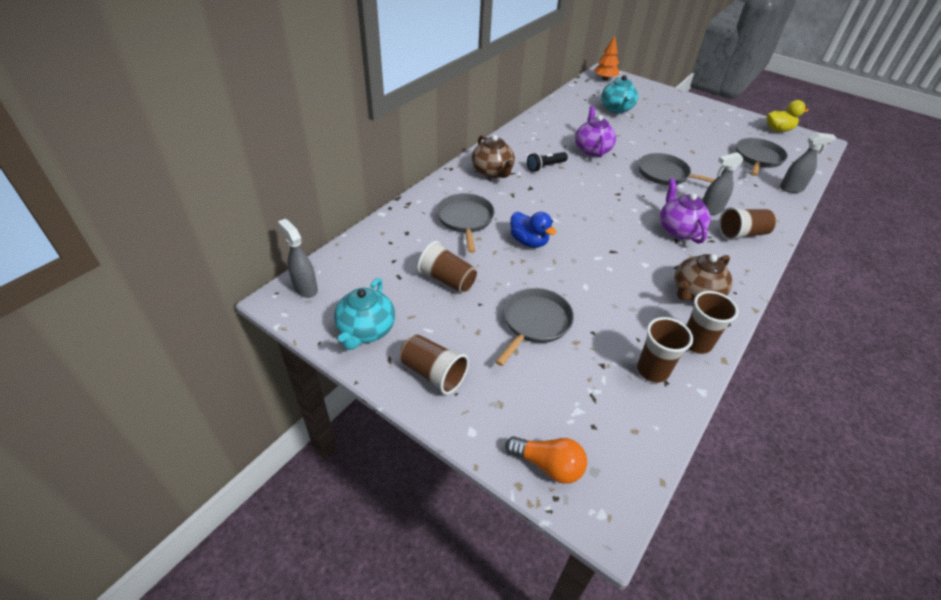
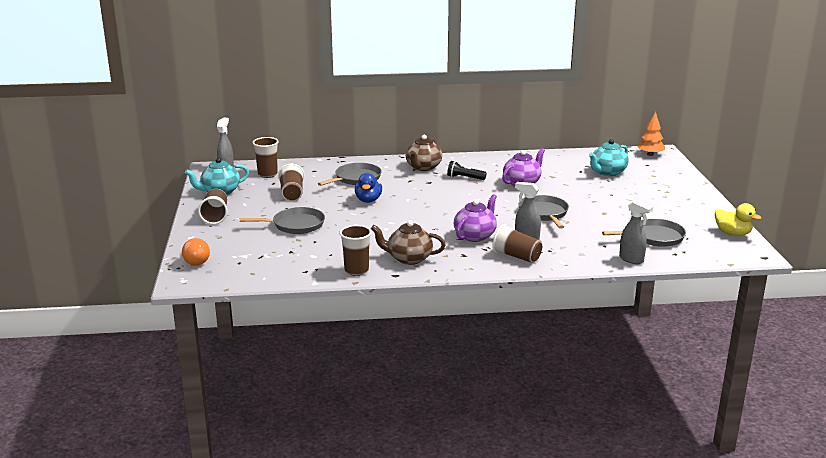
camera: 50 degrees right, 20 degrees down
(652, 371) = (308, 265): brown cup -> brown cup (267, 174)

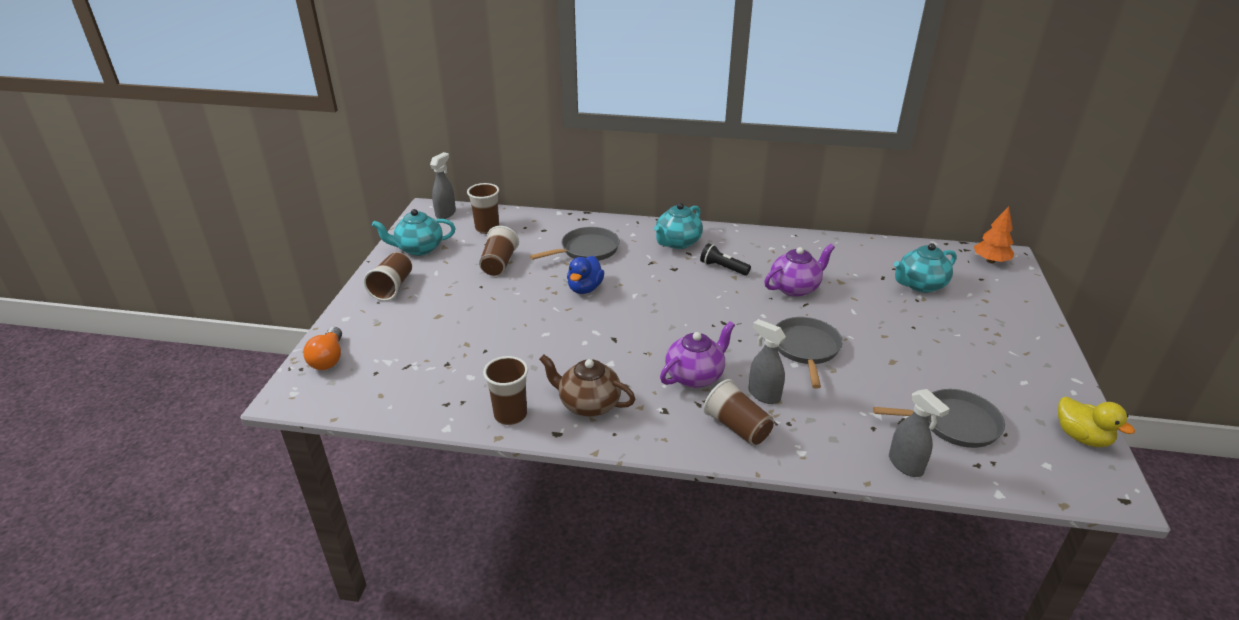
camera: 15 degrees right, 10 degrees up
(295, 225) = (476, 317): grey pan -> none
(423, 167) = (677, 243): brown teapot -> turquoise teapot

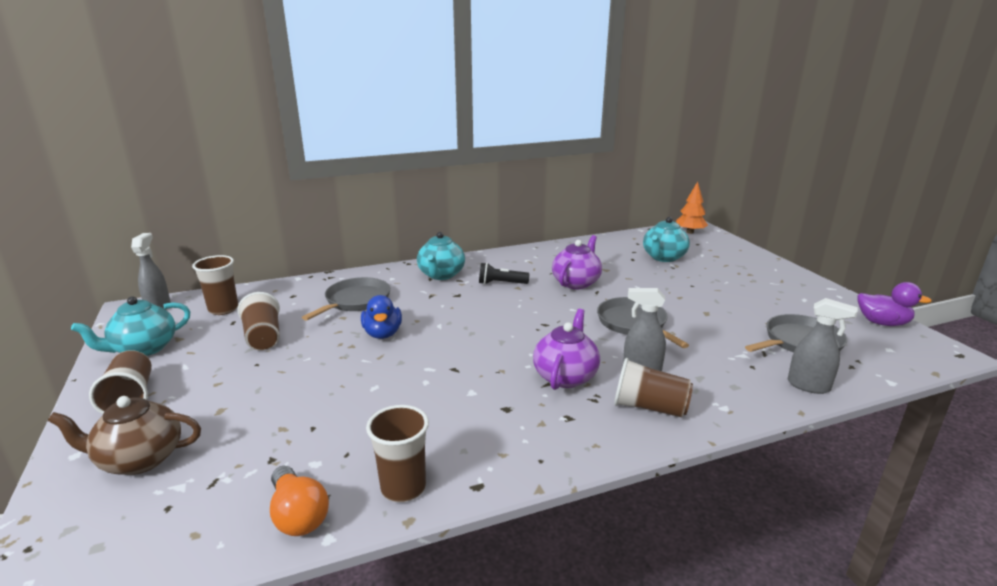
camera: 30 degrees left, 10 degrees down
(328, 359) = (73, 517): orange light bulb -> orange light bulb (298, 515)
(588, 404) = (485, 441): brown teapot -> brown teapot (139, 459)
(1081, 437) = (882, 323): yellow duck -> purple duck

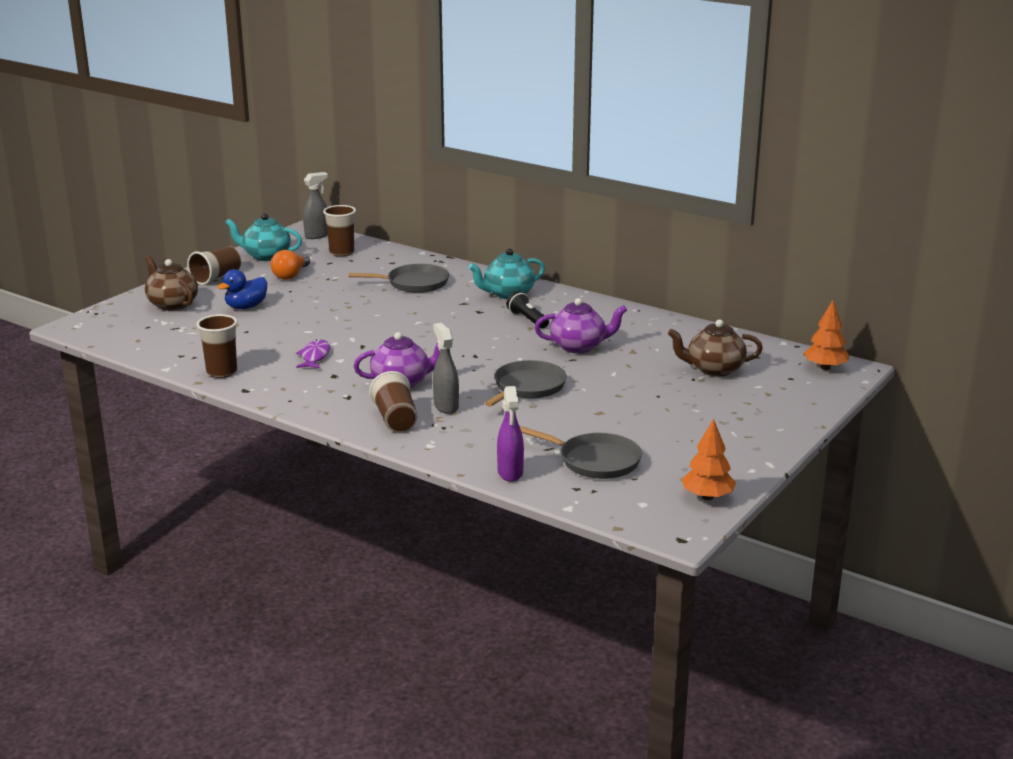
camera: 55 degrees right, 0 degrees up
(263, 337) = (323, 279): brown cup -> none
(298, 515) = (174, 356): orange light bulb -> orange light bulb (291, 275)
(383, 334) = (378, 309): blue duck -> blue duck (246, 307)
(444, 404) = (315, 356): none -> purple fish
(663, 257) = (714, 369): turquoise teapot -> brown teapot
(809, 386) = (510, 473): grey spray bottle -> purple spray bottle
(882, 323) = (707, 497): purple duck -> orange tree

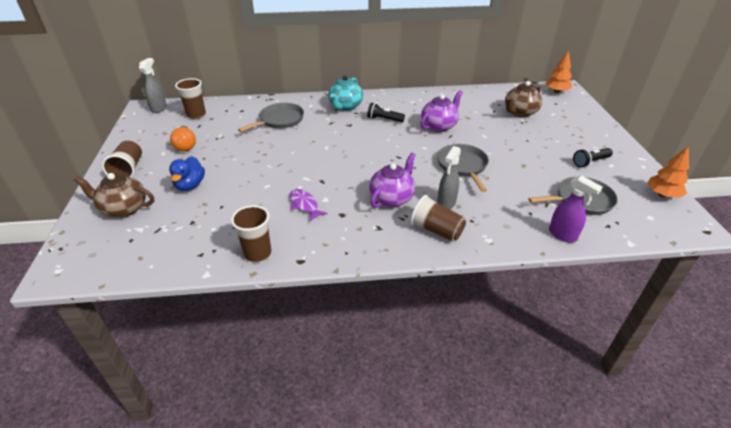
camera: 40 degrees left, 15 degrees up
(266, 256) = (143, 137): turquoise teapot -> none
(446, 406) = (446, 203): grey spray bottle -> grey spray bottle turned 90 degrees counterclockwise
(689, 441) = (590, 162): none -> black flashlight

